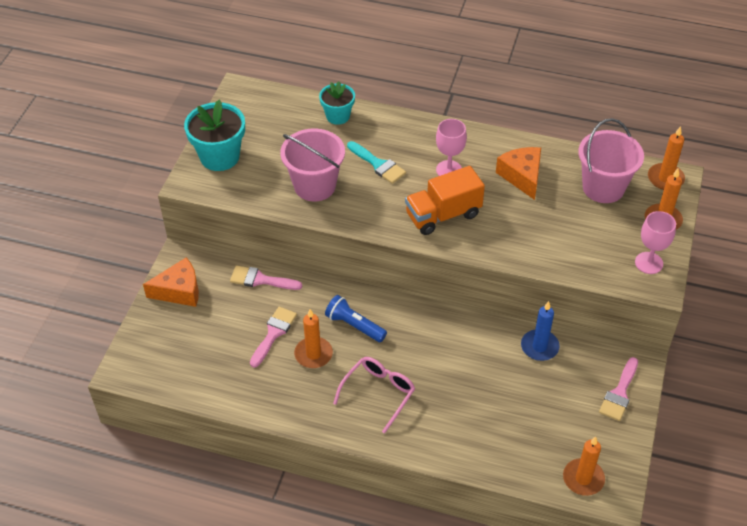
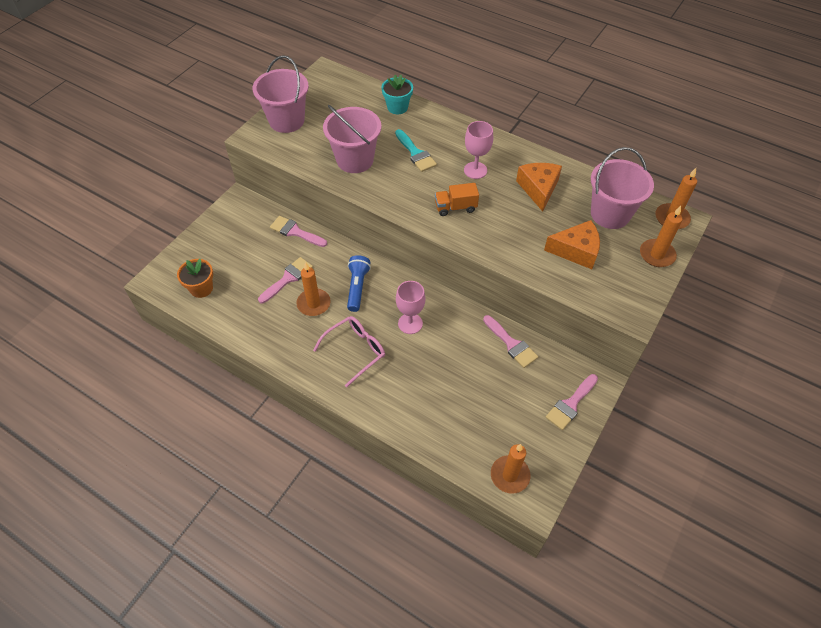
camera: 15 degrees right, 5 degrees up
(179, 291) = (227, 226): orange cheese -> orange cheese (576, 251)
(180, 367) = (201, 288): none -> orange flower pot
(219, 157) = (286, 121): turquoise flower pot -> pink bucket
(354, 325) = (357, 287): blue flashlight -> blue flashlight turned 45 degrees clockwise
(443, 215) = (455, 207): orange truck -> orange truck, size x0.62
(539, 347) = (511, 344): blue candle -> pink brush
(649, 263) = (630, 291): pink goblet -> pink goblet (410, 323)

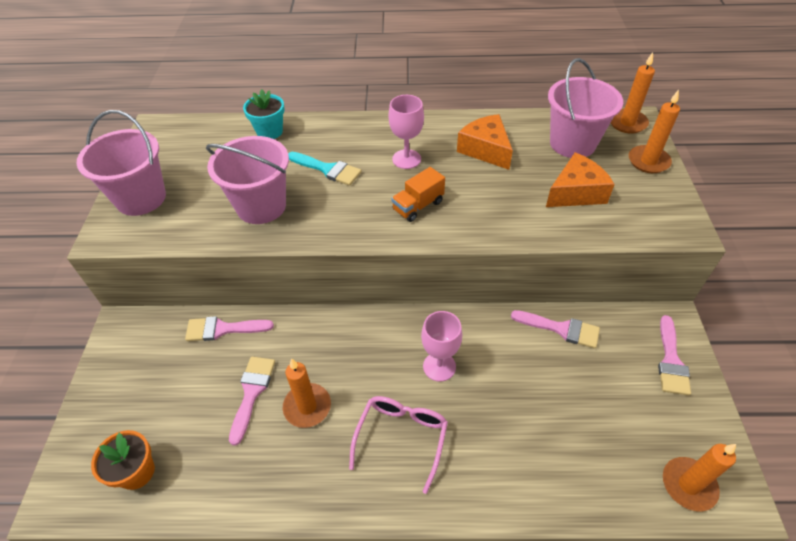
camera: 30 degrees left, 5 degrees down
(357, 287) = (347, 357): blue flashlight -> none

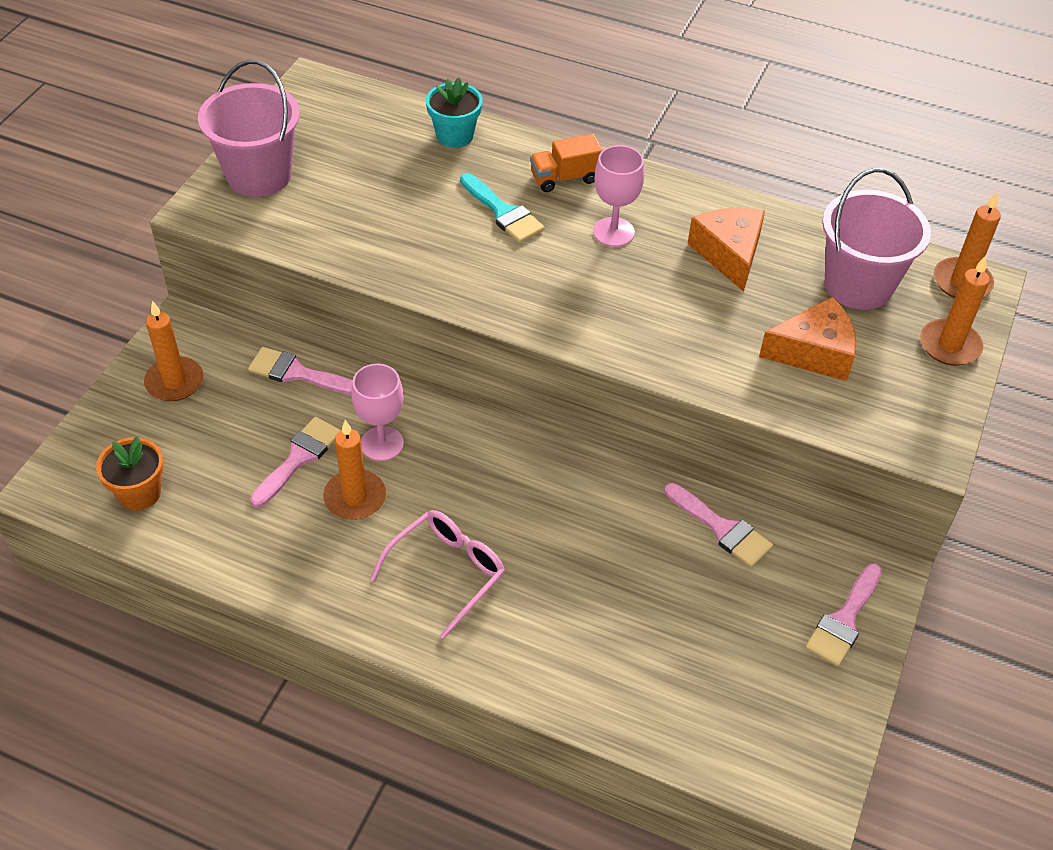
camera: 20 degrees right, 0 degrees up
(261, 206) = (397, 233): pink bucket -> none
(418, 206) = (592, 299): orange truck -> orange truck (565, 178)
(439, 366) = (536, 513): pink goblet -> pink goblet (382, 444)
(688, 485) = (763, 757): orange candle -> orange candle (174, 382)

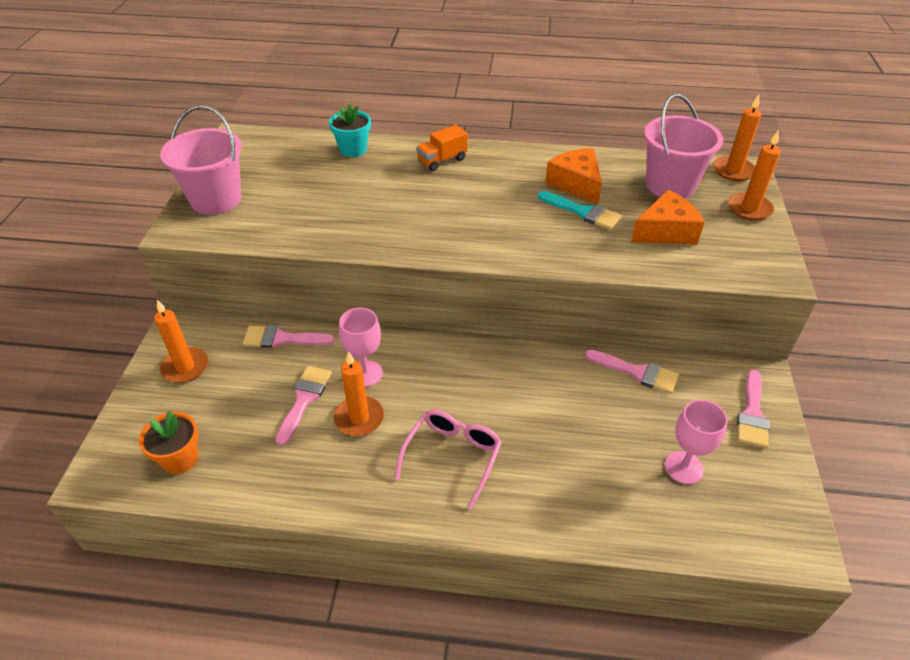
camera: 15 degrees left, 5 degrees down
(503, 212) = (408, 189): turquoise brush -> turquoise brush (583, 212)
(613, 232) = (491, 186): pink goblet -> pink goblet (683, 467)

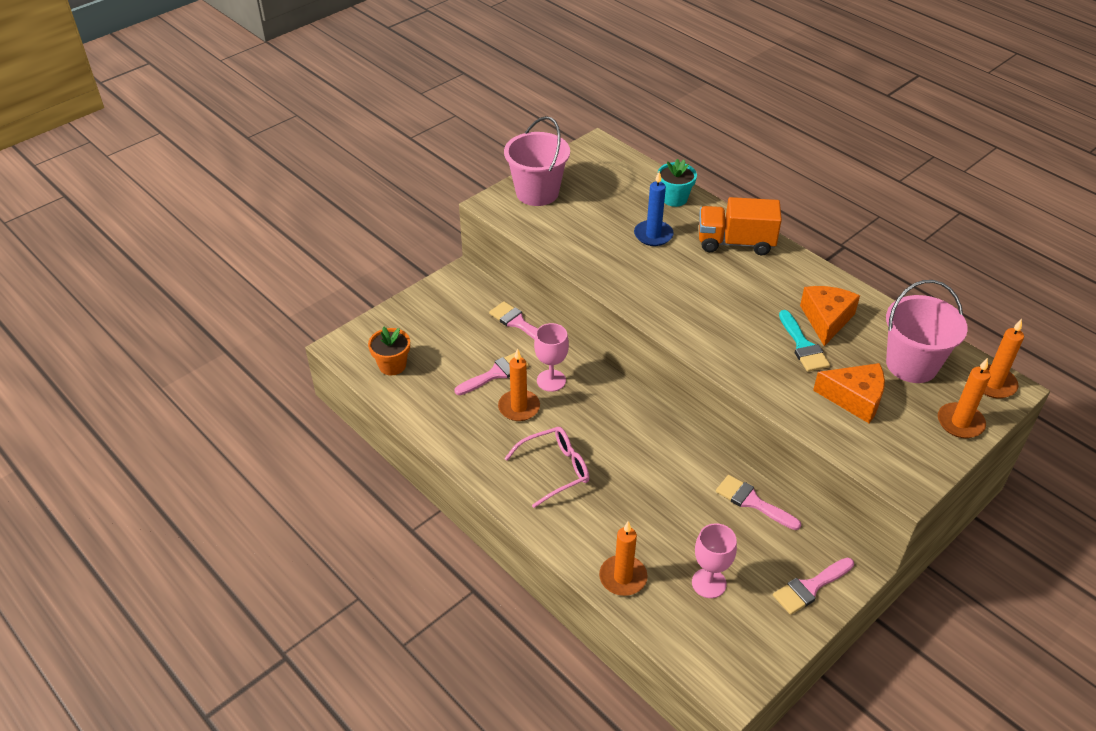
camera: 40 degrees right, 0 degrees up
(185, 367) = (442, 307): orange candle -> orange candle (623, 577)
(366, 186) = (653, 235): none -> blue candle
(442, 160) = (735, 243): orange truck -> orange truck, size x1.62
(637, 372) = (752, 502): pink brush -> pink brush turned 150 degrees clockwise

